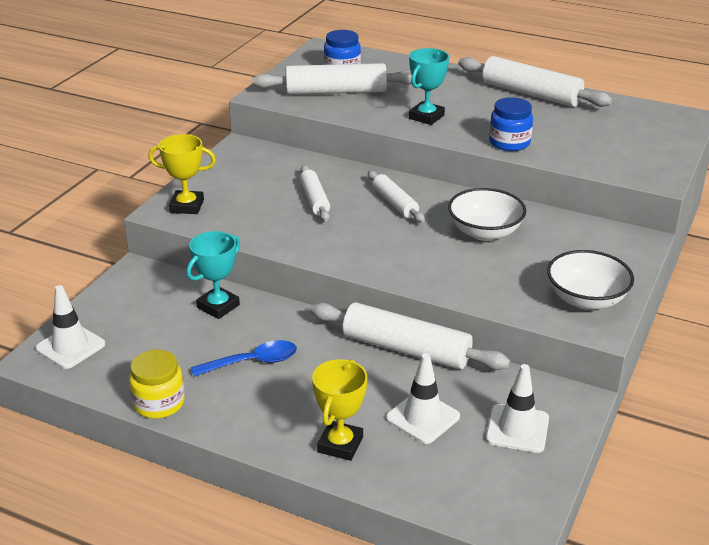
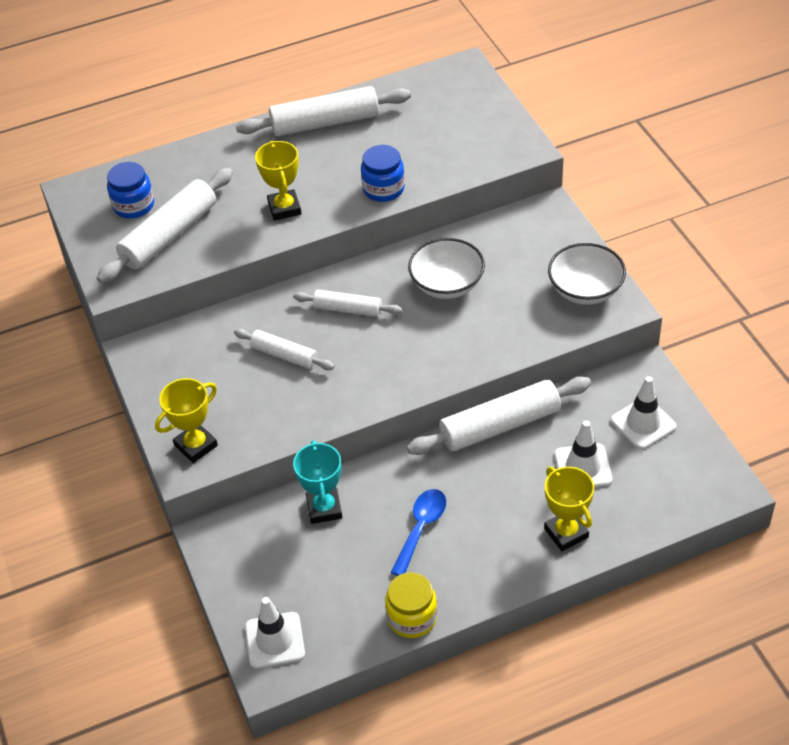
camera: 45 degrees left, 15 degrees up
(426, 117) = (284, 208): turquoise trophy -> yellow trophy

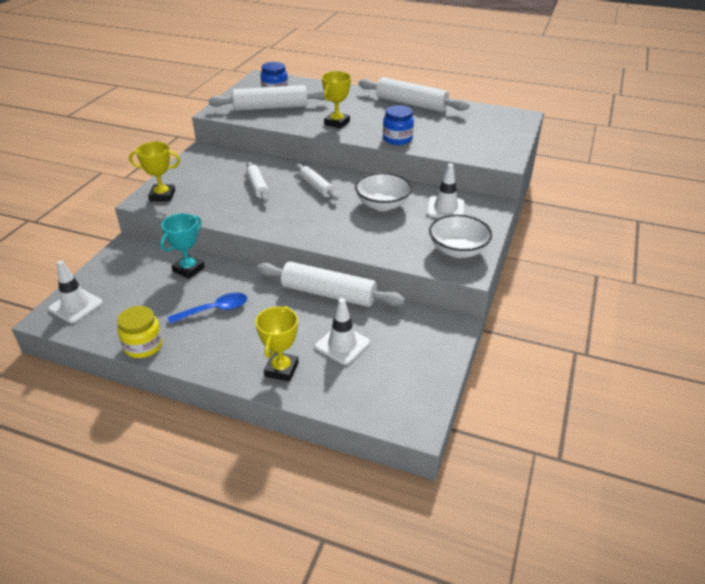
camera: 40 degrees right, 10 degrees down
(643, 423) = (412, 349): white traffic cone -> white traffic cone (445, 208)

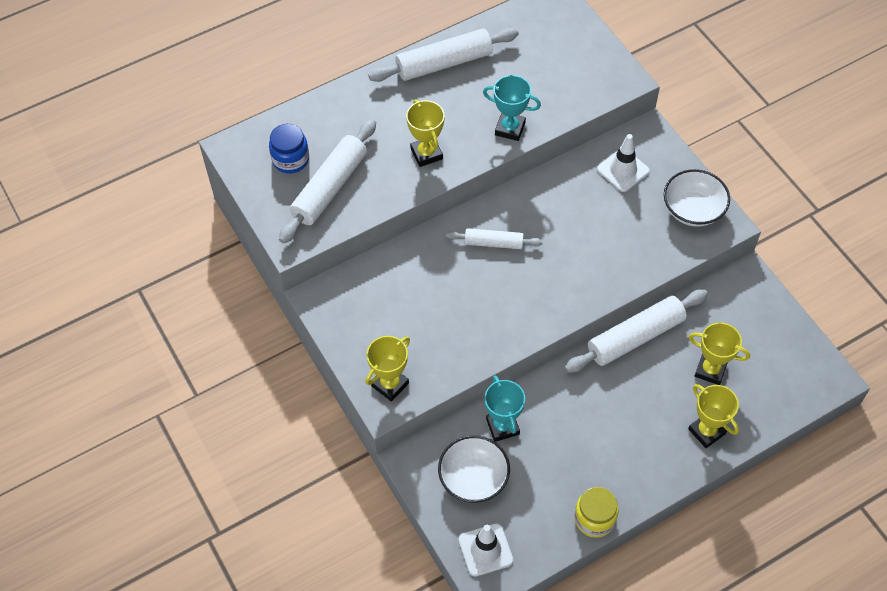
camera: 50 degrees left, 20 degrees up
(215, 310) = (587, 437): blue spoon -> none
(257, 187) = (448, 292): white rolling pin -> none
(342, 345) = (710, 370): white traffic cone -> yellow trophy
(382, 205) = (574, 213): white bowl -> white bowl (473, 478)
(397, 139) = (510, 128): blue jar -> turquoise trophy

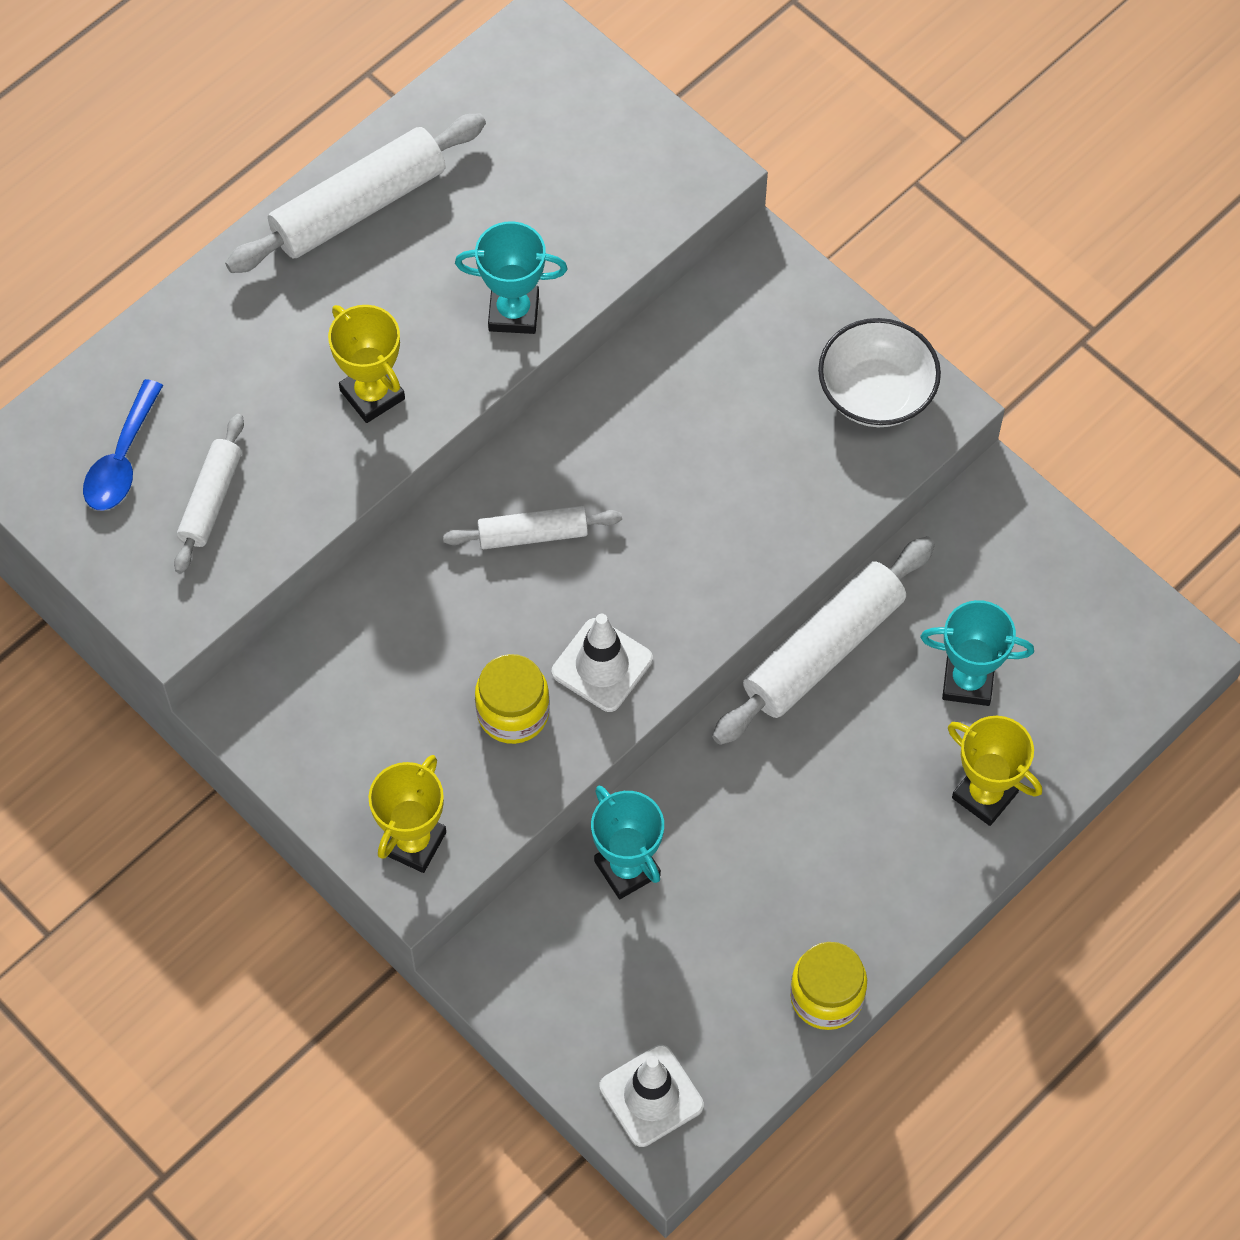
camera: 15 degrees left, 5 degrees up
(290, 159) = (122, 460): blue jar -> blue spoon
(330, 188) = (211, 500): white rolling pin -> white rolling pin, size x0.58
(460, 330) = (513, 712): none -> yellow jar
(473, 478) = (599, 974): white bowl -> none
(623, 170) = (734, 342): white traffic cone -> white traffic cone (602, 665)
(710, 370) = (968, 681): yellow trophy -> turquoise trophy

